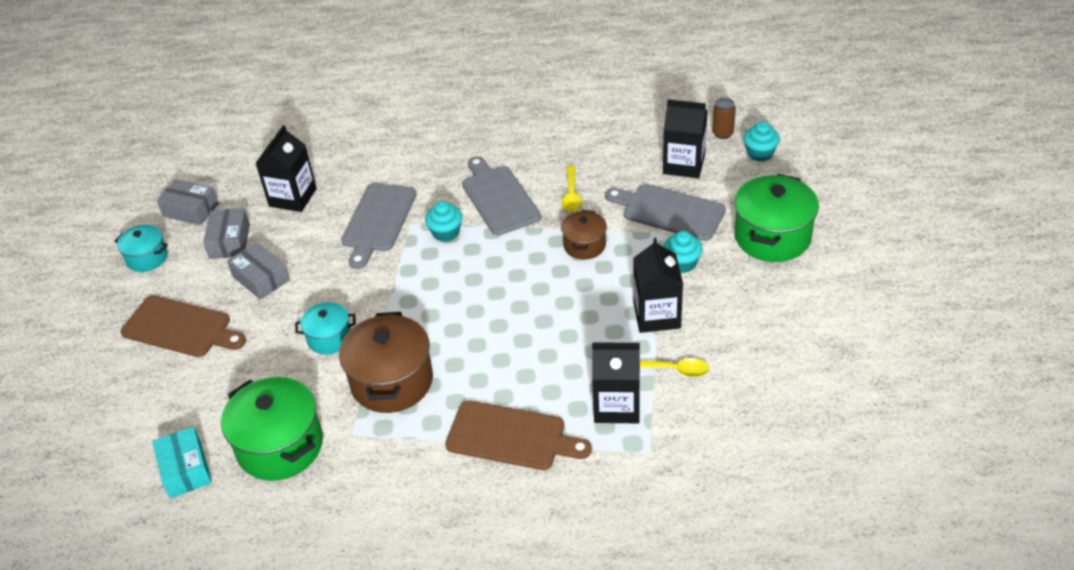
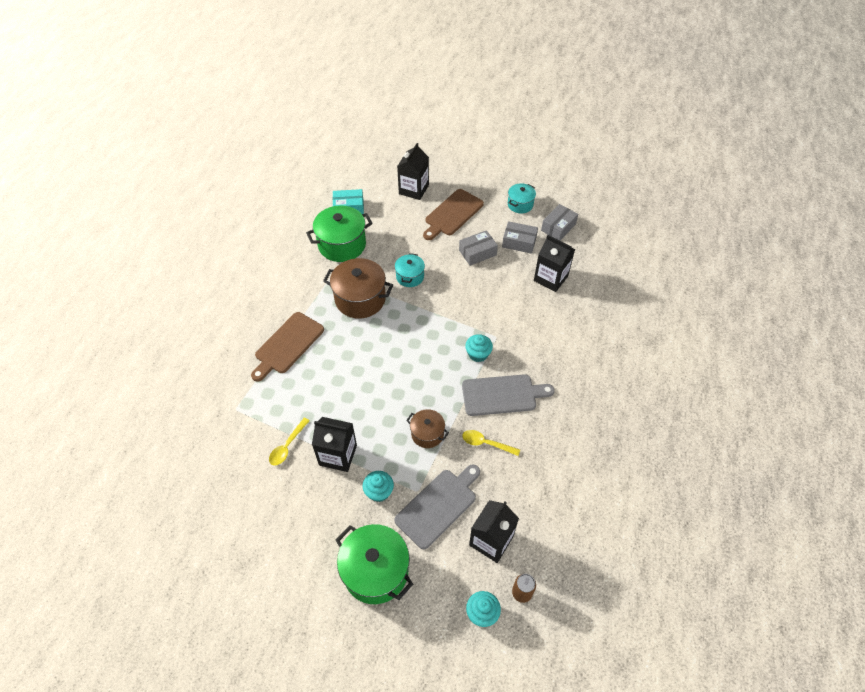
camera: 105 degrees right, 10 degrees up
(378, 221) = (507, 319): grey cutting board -> none
(617, 405) = (278, 404): black carton -> black carton (413, 189)

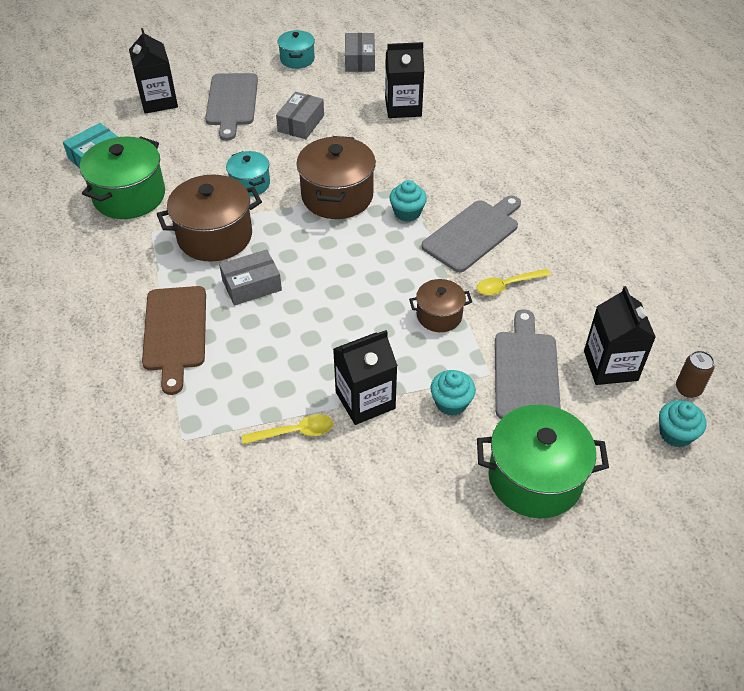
camera: 40 degrees left, 5 degrees down
(287, 446) = (295, 432): yellow spoon -> yellow spoon turned 90 degrees counterclockwise
(449, 316) = (337, 196): none -> brown pot
(452, 214) = (232, 102): brown cutting board -> grey cutting board
(519, 242) = (334, 92): grey box -> grey box (252, 285)

